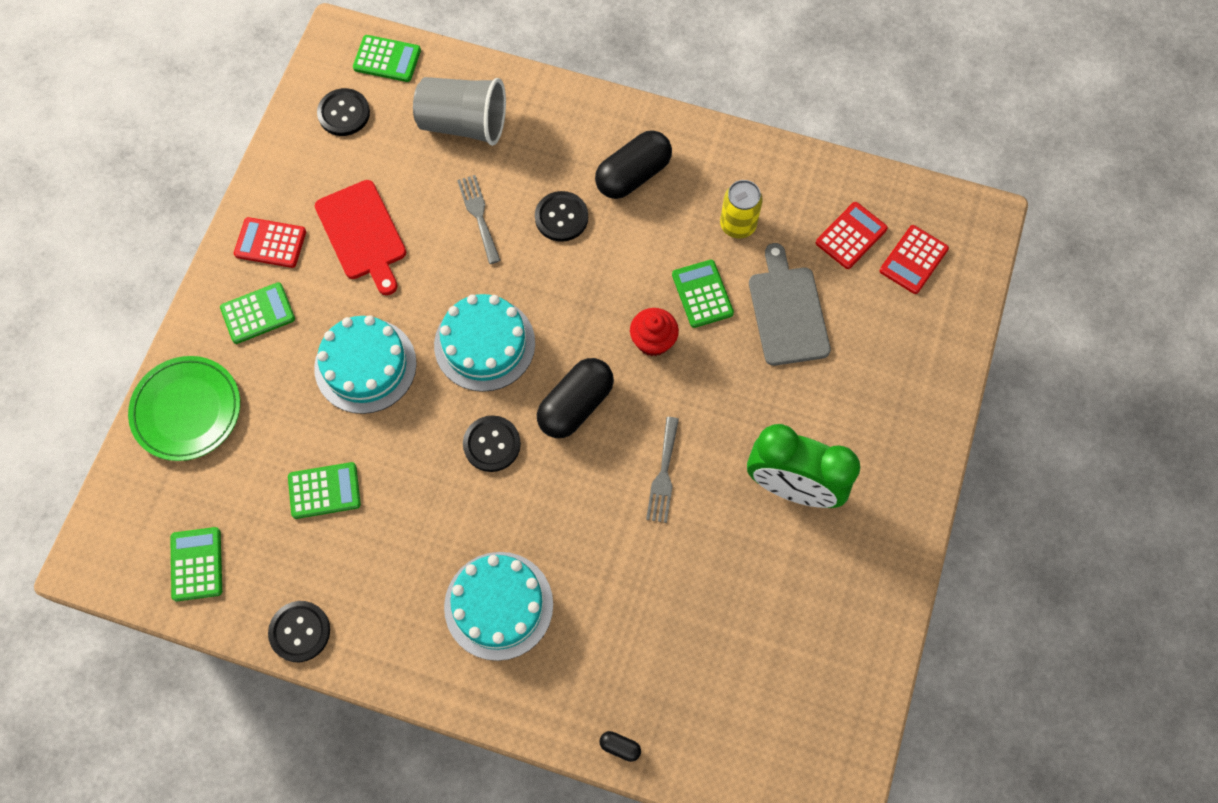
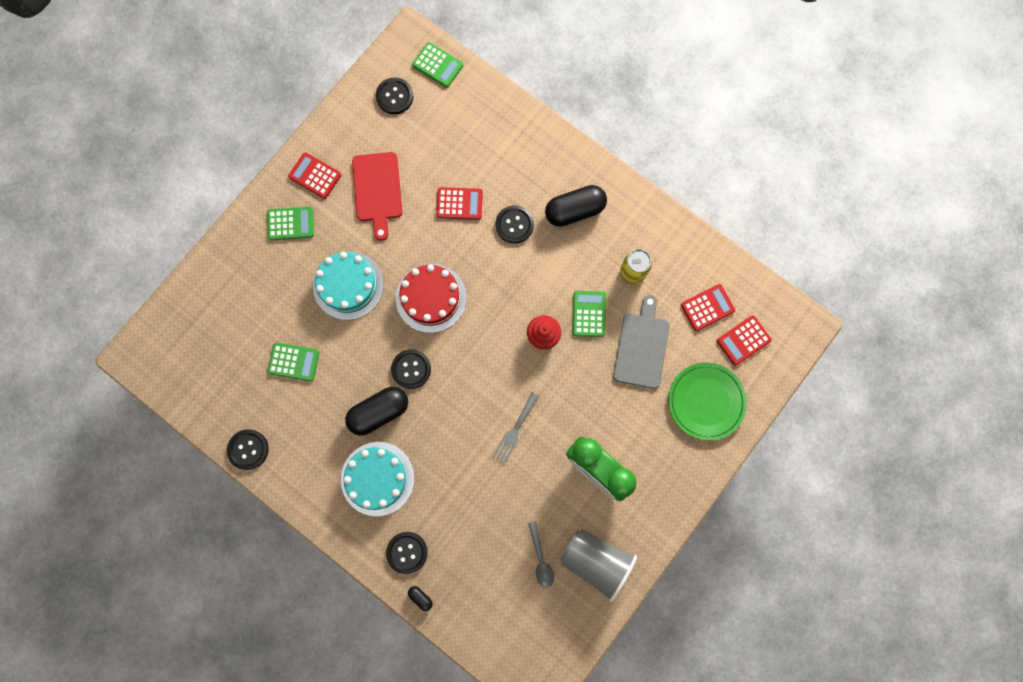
camera: 20 degrees right, 10 degrees up
(187, 410) = (224, 275): green plate -> green plate (706, 401)
(197, 564) = (199, 382): green calculator -> none
(463, 124) = (473, 132): grey cup -> grey cup (595, 561)
(479, 215) = (459, 204): grey fork -> red calculator
(484, 344) = (431, 298): turquoise cake -> red cake
(575, 405) = (475, 362): black capsule -> black capsule (379, 412)
(577, 691) = (407, 552): none -> black button
(765, 631) = (541, 559): none -> grey spoon

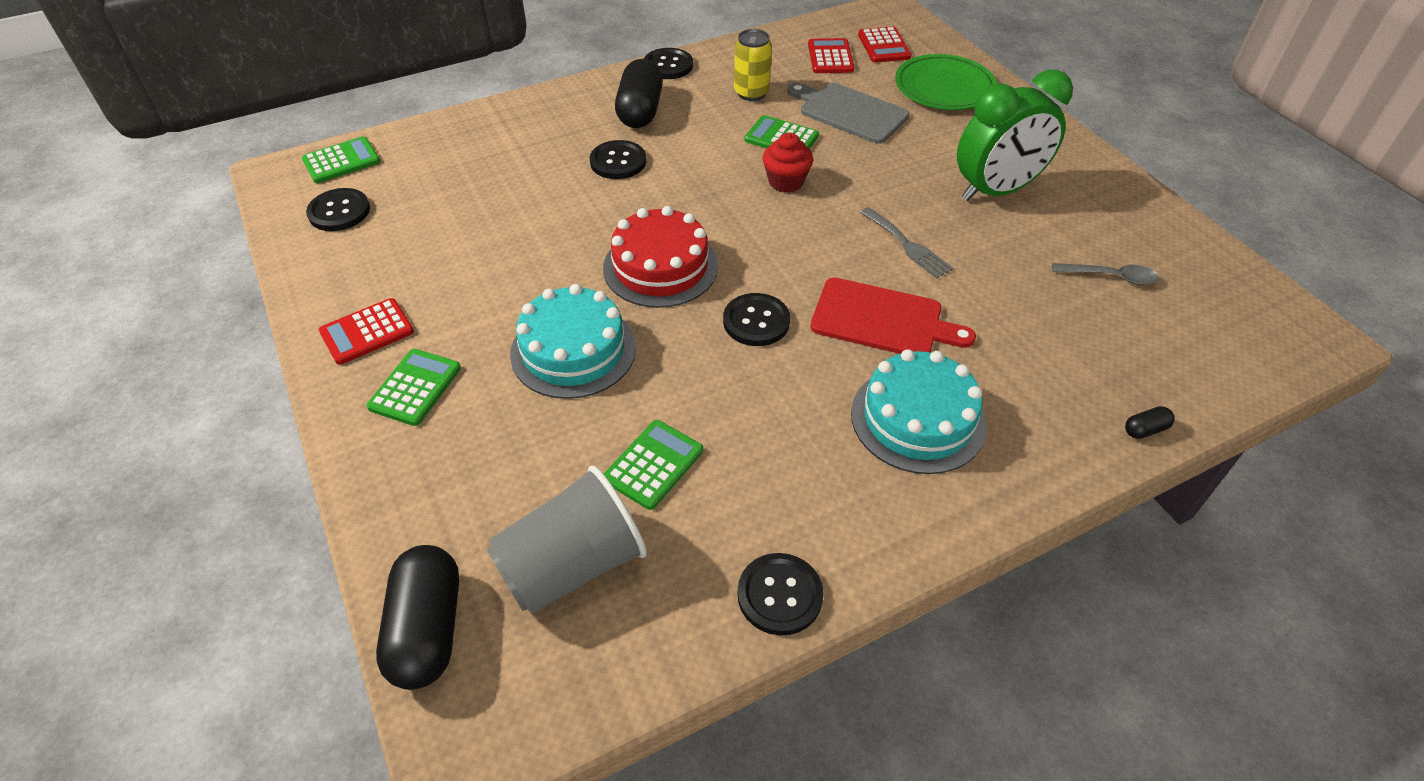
camera: 65 degrees left, 30 degrees down
(377, 190) = (455, 271): red cutting board -> red cutting board (882, 319)
(379, 412) = (805, 380): black capsule -> black capsule (427, 629)
(407, 552) = (1060, 422): black button -> black button (668, 65)
(459, 204) = (548, 199): red calculator -> none
(595, 561) = (1127, 227): grey cup -> grey cup (572, 566)

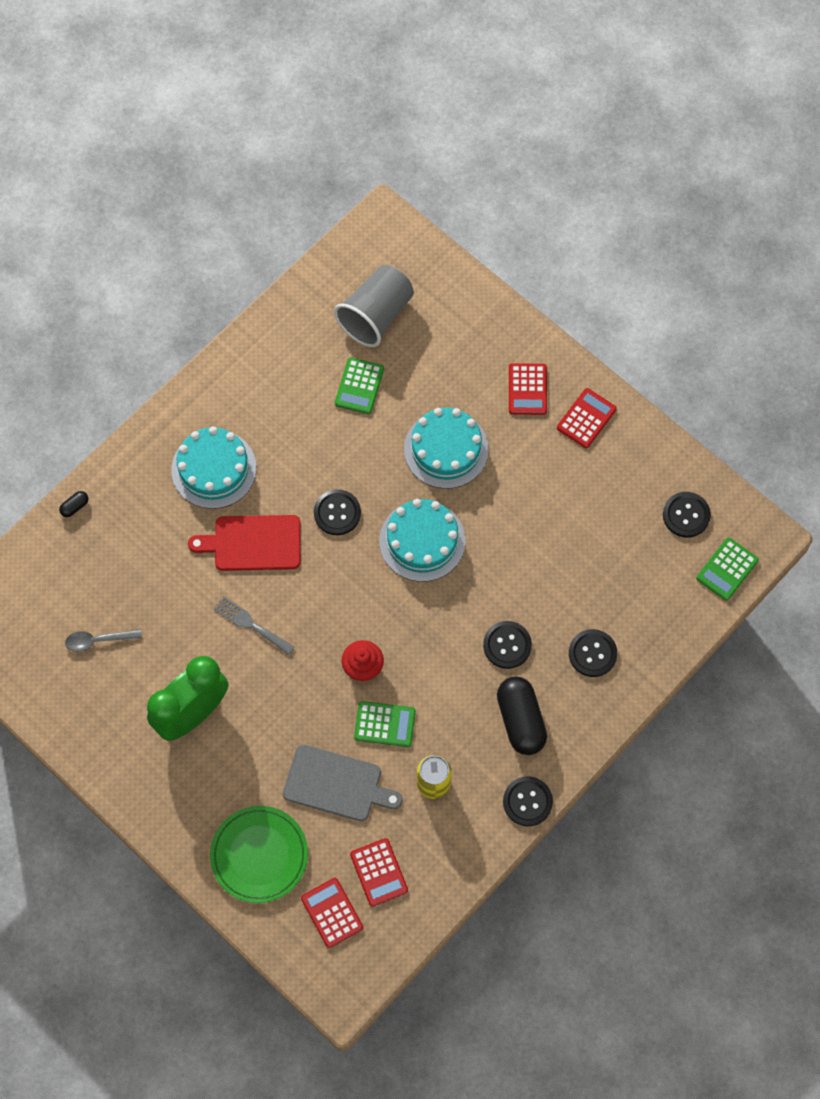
camera: 160 degrees right, 20 degrees up
(415, 387) = (527, 389): green calculator -> red calculator
(427, 629) = (430, 262): black capsule -> none
(660, 267) = (422, 541): red cake -> turquoise cake
(779, 595) = (264, 335): black button -> black button (592, 653)

